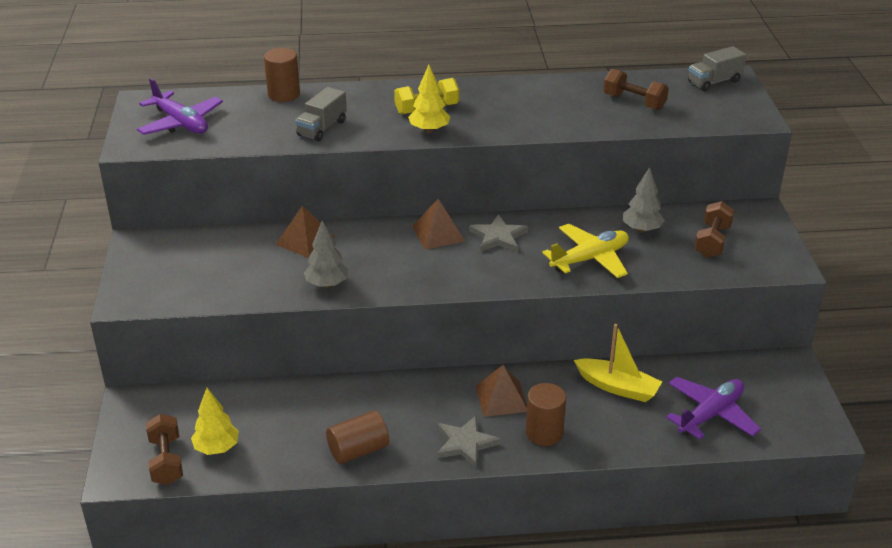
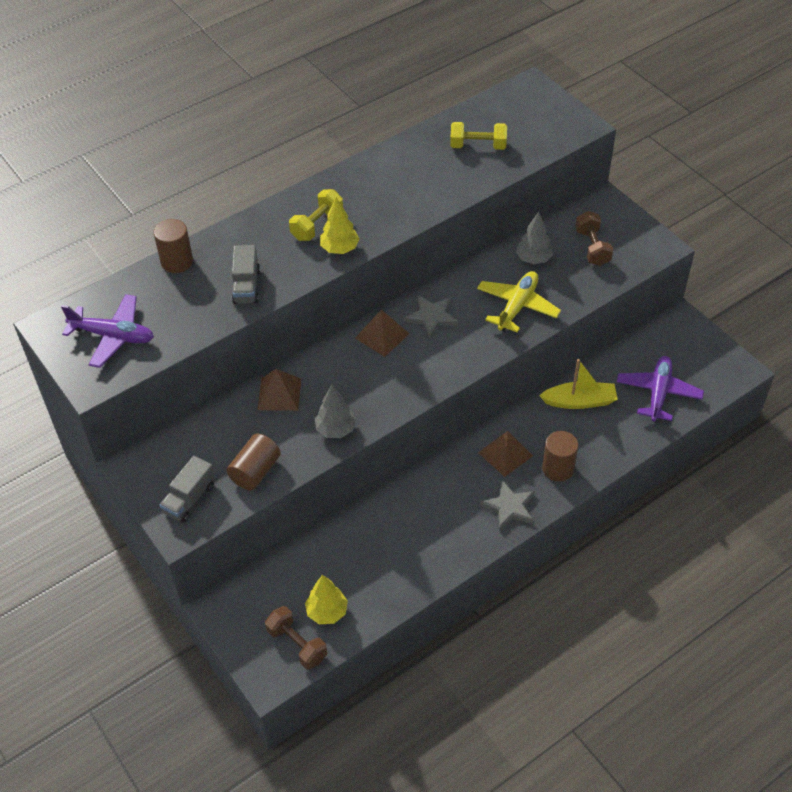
camera: 30 degrees left, 15 degrees up
(358, 450) = (436, 555): brown cylinder -> brown cylinder (255, 471)
(634, 102) = (478, 146): brown dumbbell -> yellow dumbbell
(714, 82) = (522, 97): grey truck -> grey truck (189, 499)

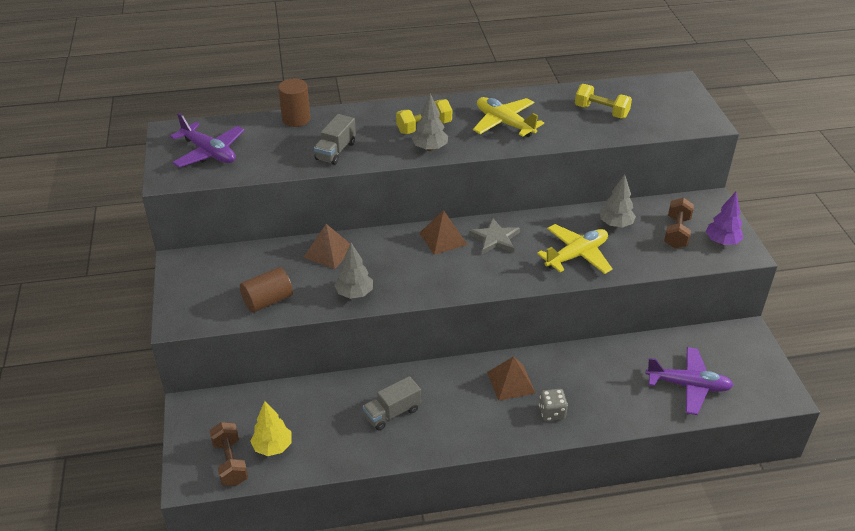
camera: 25 degrees right, 10 degrees down
(189, 499) = (202, 301): grey truck -> grey truck (392, 413)
(339, 249) = (430, 148): yellow tree -> grey tree
(394, 192) = (504, 123): none -> yellow plane
(509, 507) = (486, 427): grey star -> none
(558, 468) = (552, 412): brown cylinder -> grey dice
(579, 401) = (607, 365): yellow boat -> none
(636, 243) = (722, 242): none -> purple tree
(658, 393) = (688, 385): purple plane -> purple plane turned 60 degrees clockwise

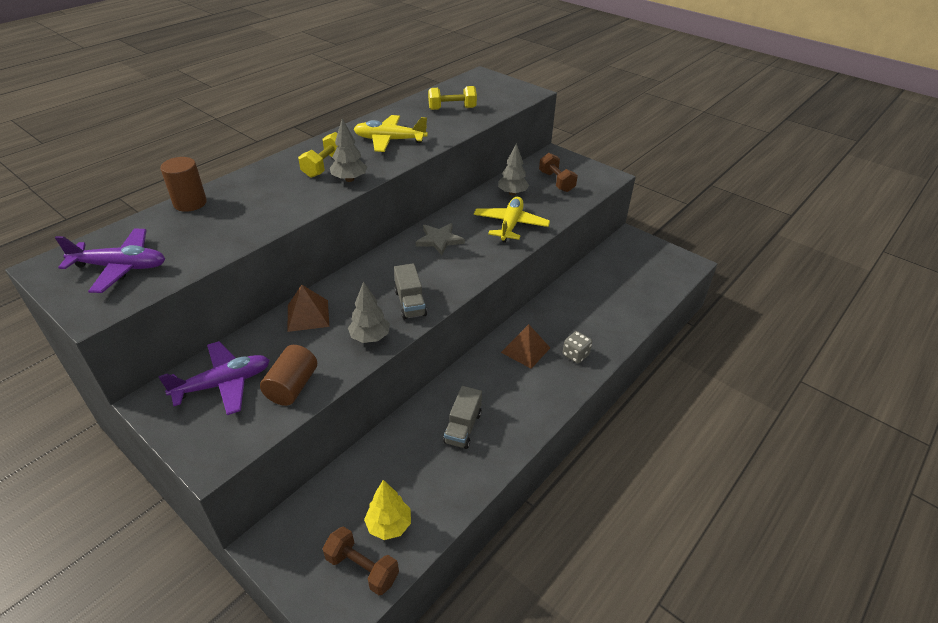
camera: 40 degrees left, 0 degrees up
(335, 151) = (263, 214): grey truck -> grey truck (410, 303)
(443, 238) = (398, 258): brown pyramid -> none
(688, 385) = (635, 287): purple plane -> purple plane (223, 384)
(722, 242) = (589, 175): purple tree -> none

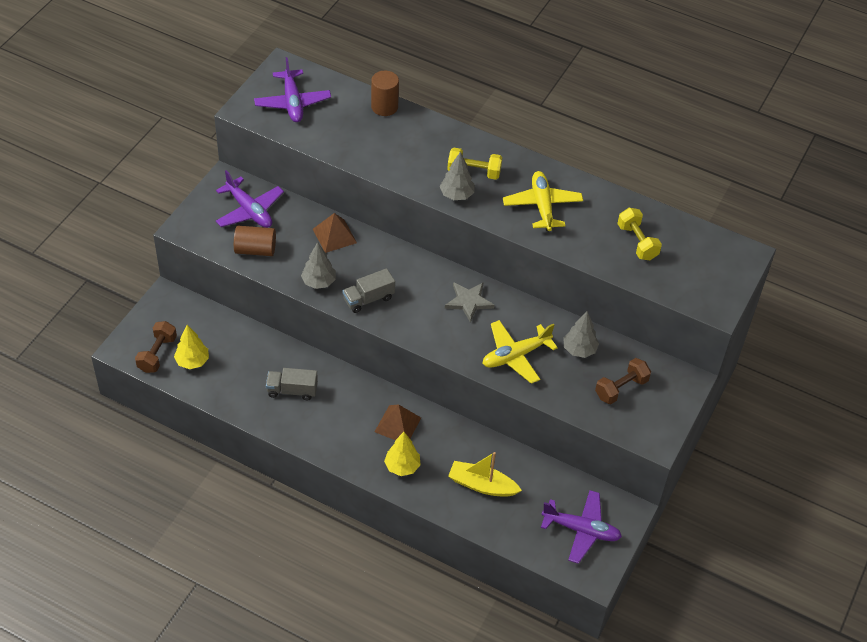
camera: 75 degrees right, 10 degrees up
(510, 225) = (515, 356): yellow plane -> yellow plane turned 150 degrees clockwise
(575, 355) = (402, 466): grey dice -> yellow tree
(601, 307) = (482, 485): none -> yellow boat
(648, 262) = (581, 530): none -> purple plane

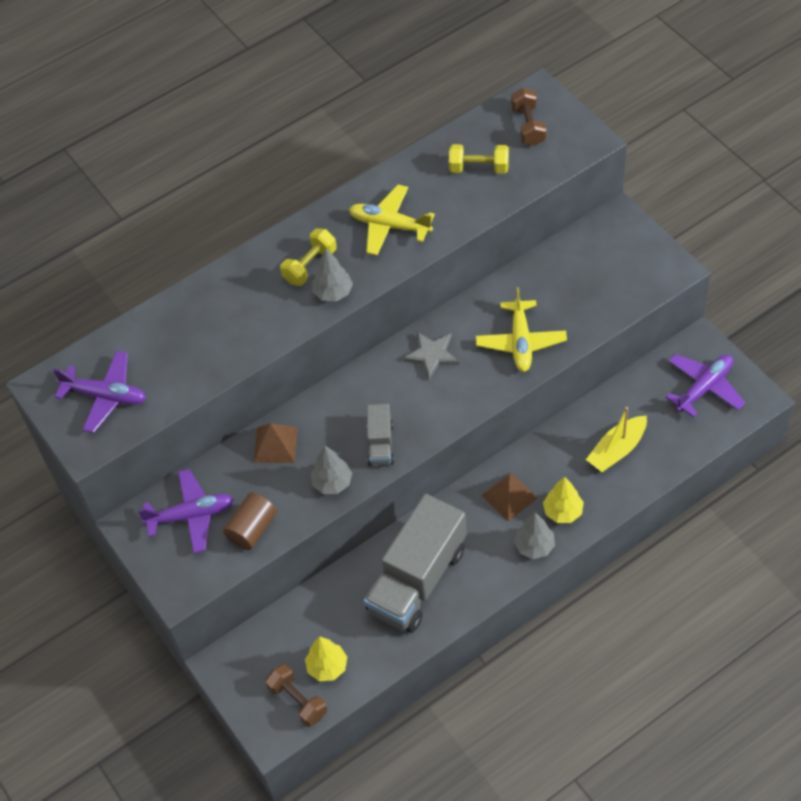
camera: 55 degrees left, 5 degrees up
(292, 390) = (417, 580): grey truck -> grey truck, size x2.12
(384, 107) = (167, 311): brown cylinder -> none
(579, 350) = (539, 286): grey tree -> grey tree (534, 546)
(621, 388) = (602, 272): brown dumbbell -> brown dumbbell (528, 126)

